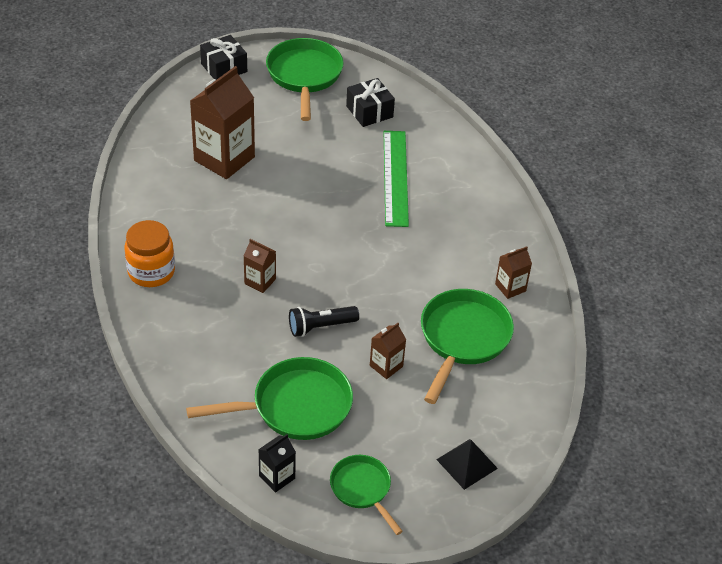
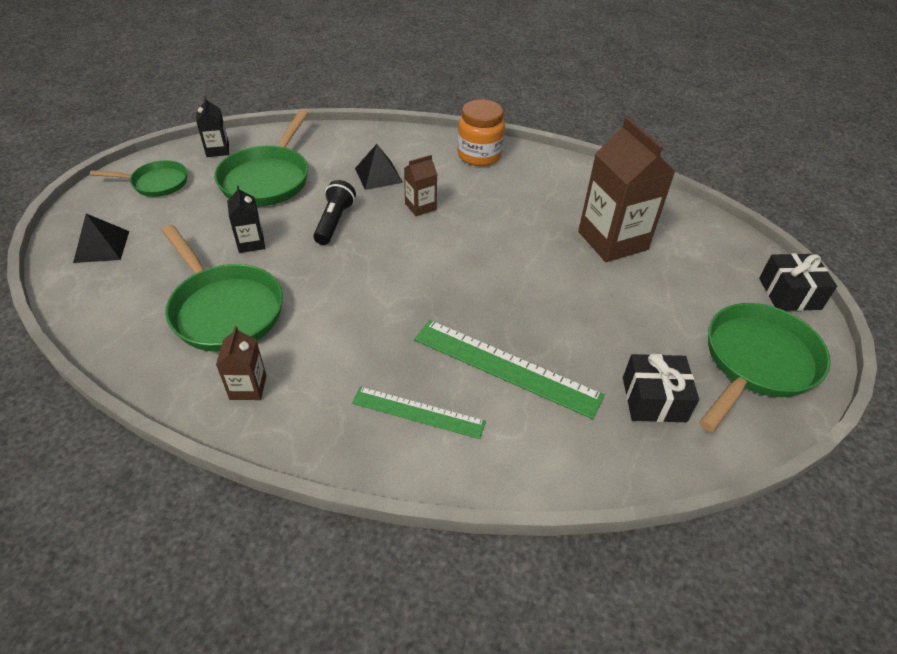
camera: 120 degrees right, 0 degrees up
(233, 329) = (378, 175): none -> black pyramid
(304, 76) = (756, 362): green pan -> green pan turned 75 degrees counterclockwise
(386, 366) = (251, 243): brown carton -> black carton
(461, 203) = (418, 412): none -> green ruler

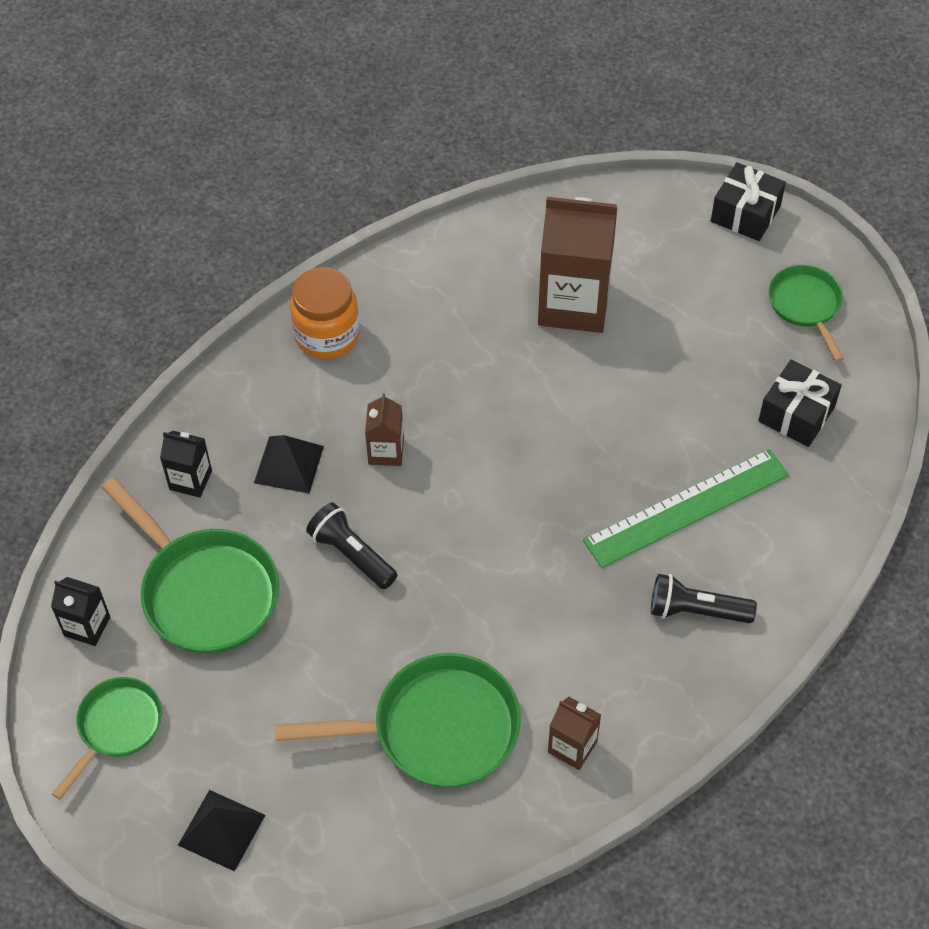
camera: 55 degrees left, 10 degrees up
(251, 243) = (331, 659): black carton -> black carton (190, 480)
(418, 412) = (696, 611): green ruler -> black flashlight
(756, 362) = (806, 306): green pan -> green pan, size x0.60

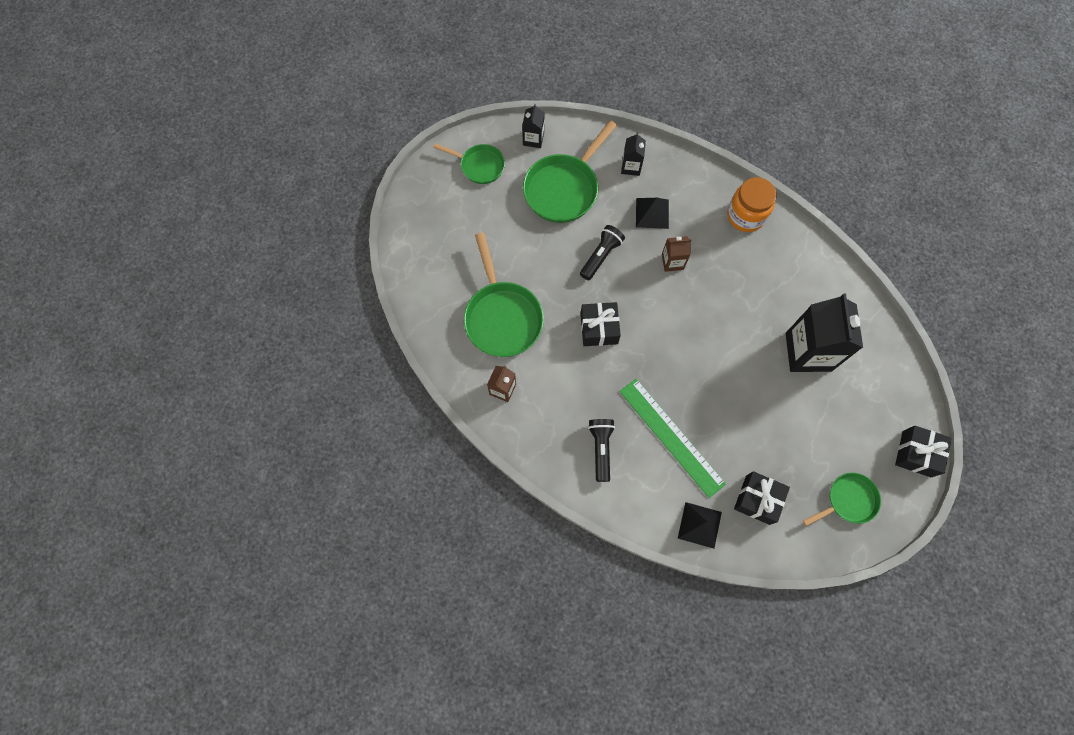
camera: 80 degrees right, 15 degrees up
(221, 830) = (431, 225): black pyramid -> black pyramid (699, 525)
(485, 579) = (599, 328): none -> black gift
(574, 304) = (808, 352): brown carton -> black carton

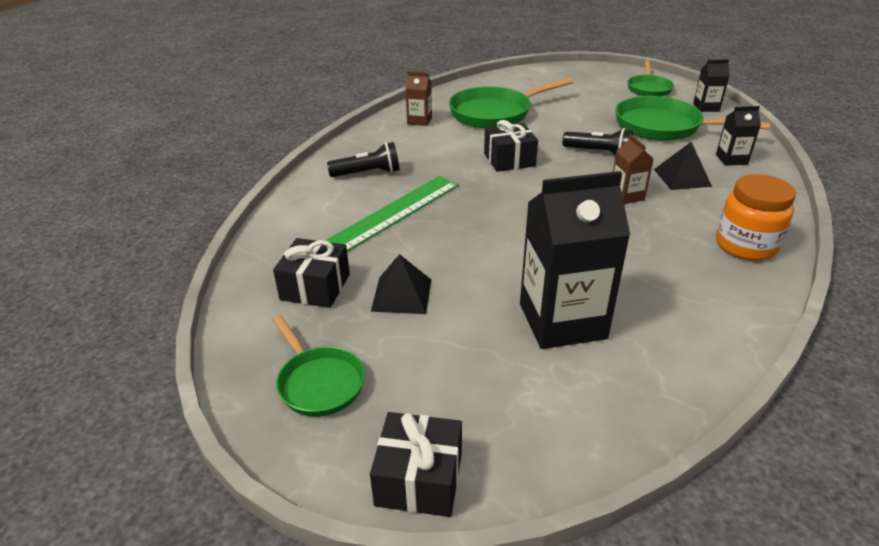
camera: 80 degrees right, 35 degrees down
(699, 525) = (280, 243): black pyramid -> black pyramid (401, 295)

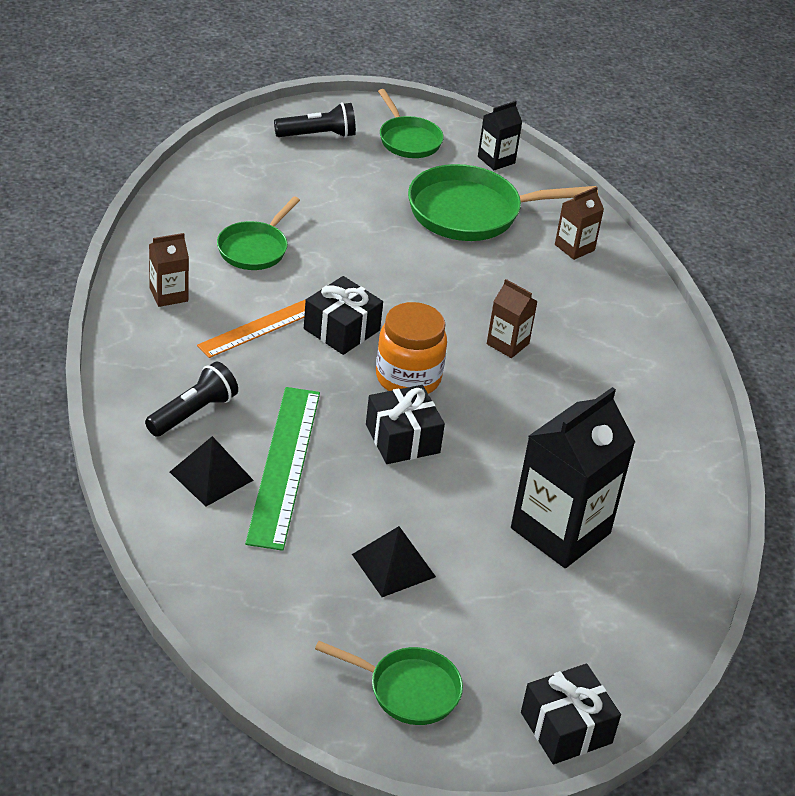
camera: 40 degrees left, 5 degrees up
(315, 287) = (298, 594): black gift -> black gift (402, 439)
(455, 146) = (258, 328): none -> orange ruler
(495, 113) = (255, 248): green pan -> green pan, size x0.60
(599, 153) = (432, 283): black flashlight -> black flashlight (318, 135)
(682, 177) = (543, 294): black pyramid -> black pyramid (211, 476)
(731, 159) = (574, 247): black carton -> brown carton
(745, 246) = (655, 373): orange jar -> orange jar (408, 378)

